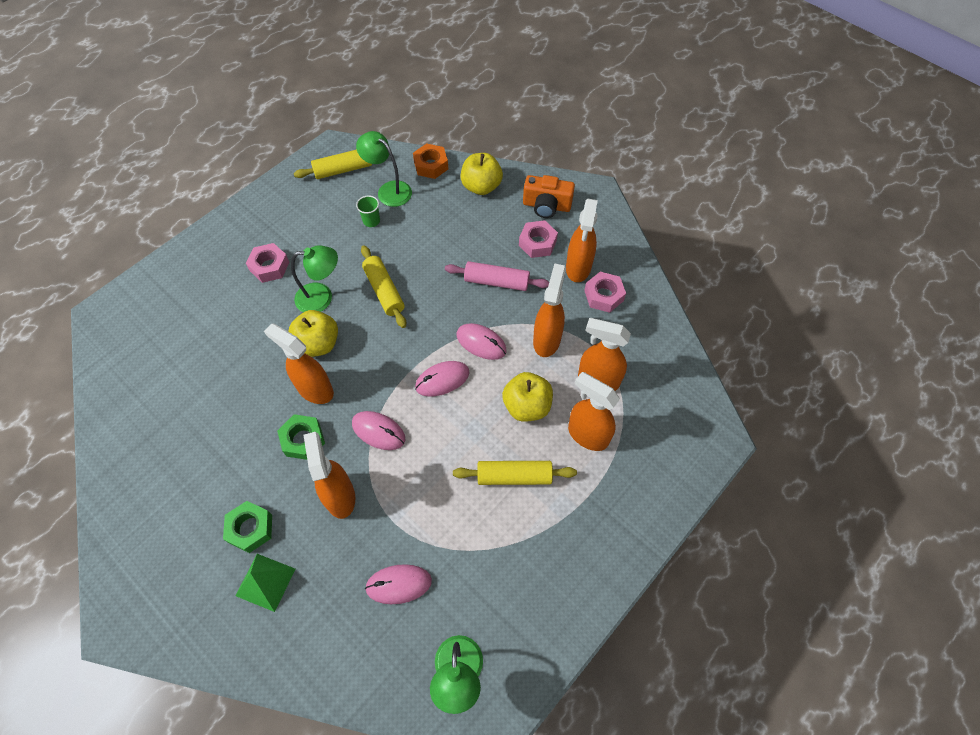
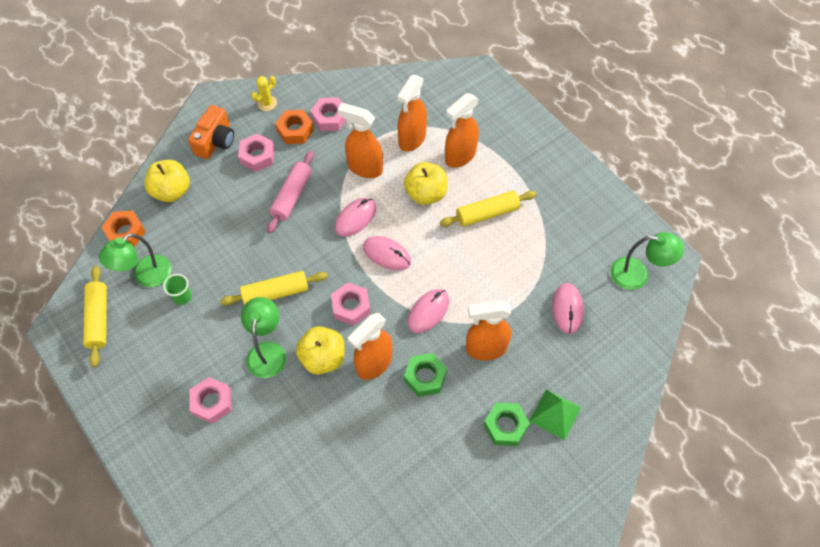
camera: 80 degrees left, 0 degrees up
(376, 358) = (351, 307): none -> pink nut
(442, 380) = (387, 254): pink mouse -> pink mouse turned 45 degrees counterclockwise
(514, 476) = (487, 213): yellow rolling pin -> yellow rolling pin turned 60 degrees clockwise
(578, 268) = (295, 130): orange spray bottle -> orange nut
(605, 237) = (267, 103): none -> yellow cactus

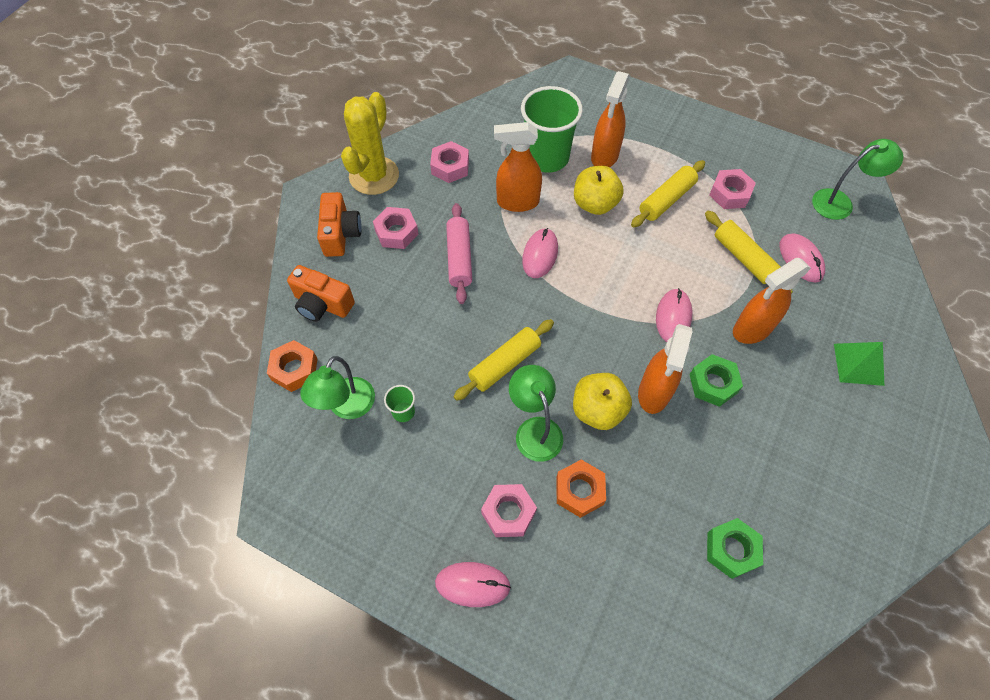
camera: 25 degrees left, 0 degrees up
(98, 319) = (319, 479): yellow rolling pin -> yellow rolling pin (743, 258)
(172, 191) = (322, 304): yellow apple -> orange camera
(267, 103) = (374, 176): yellow cactus -> yellow cactus, size x2.19
(295, 130) = (421, 192): orange nut -> orange nut (579, 491)
(351, 307) = (593, 345): pink nut -> pink nut (730, 193)
(387, 254) = (595, 277): pink mouse -> pink mouse (472, 584)
(411, 139) = (547, 157): orange spray bottle -> green cup
(505, 426) = (822, 397): green nut -> green nut (731, 550)

